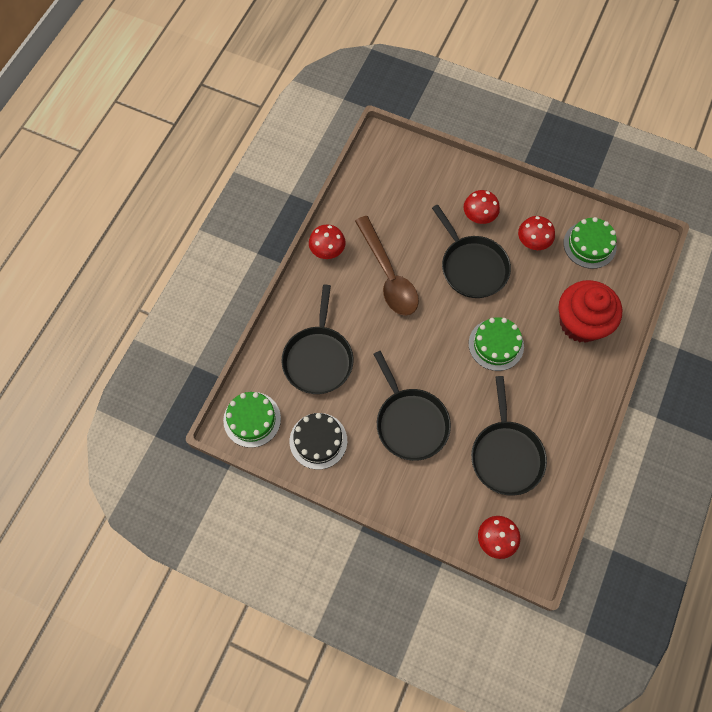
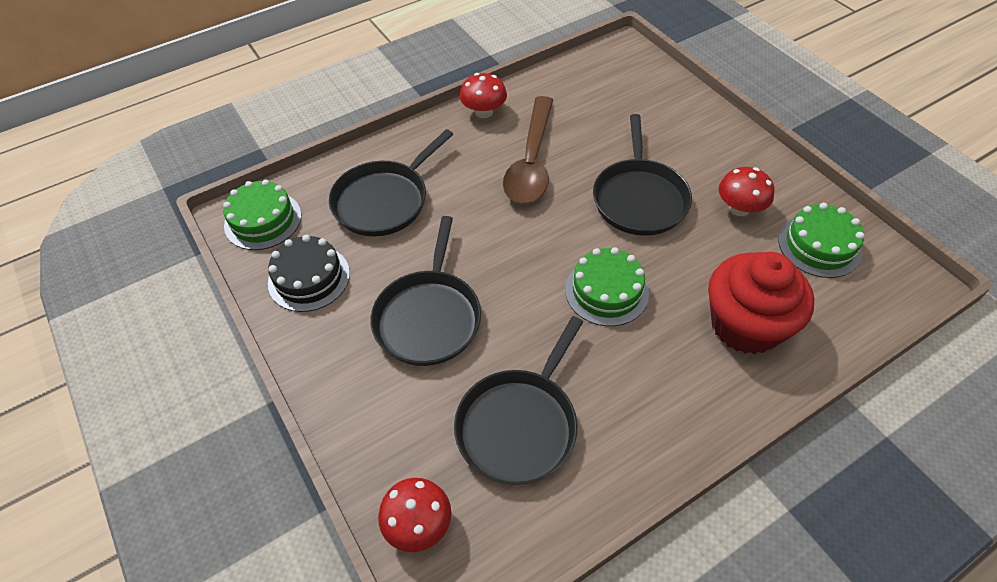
camera: 35 degrees right, 15 degrees down
(479, 216) = (687, 155): red mushroom -> none

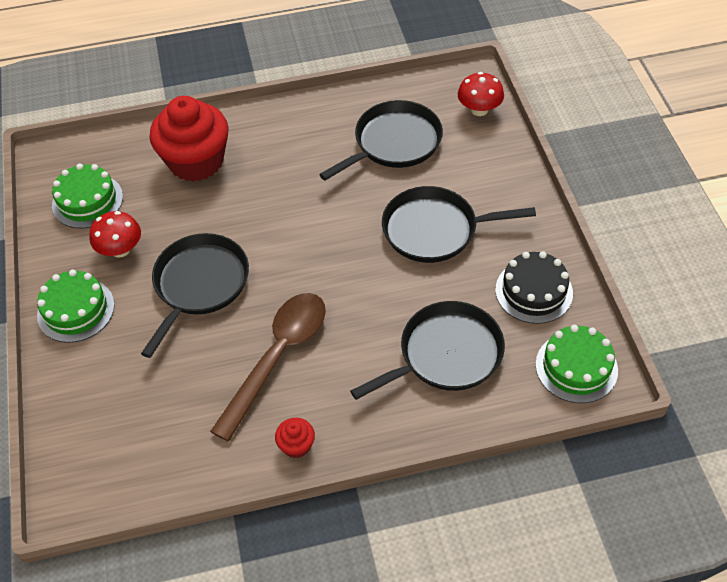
camera: 160 degrees left, 0 degrees up
(429, 317) = (435, 230): black pan -> black pan turned 120 degrees counterclockwise
(484, 112) = (296, 445): red mushroom -> red cupcake
(606, 291) = (282, 212): green cake -> green cake (76, 310)

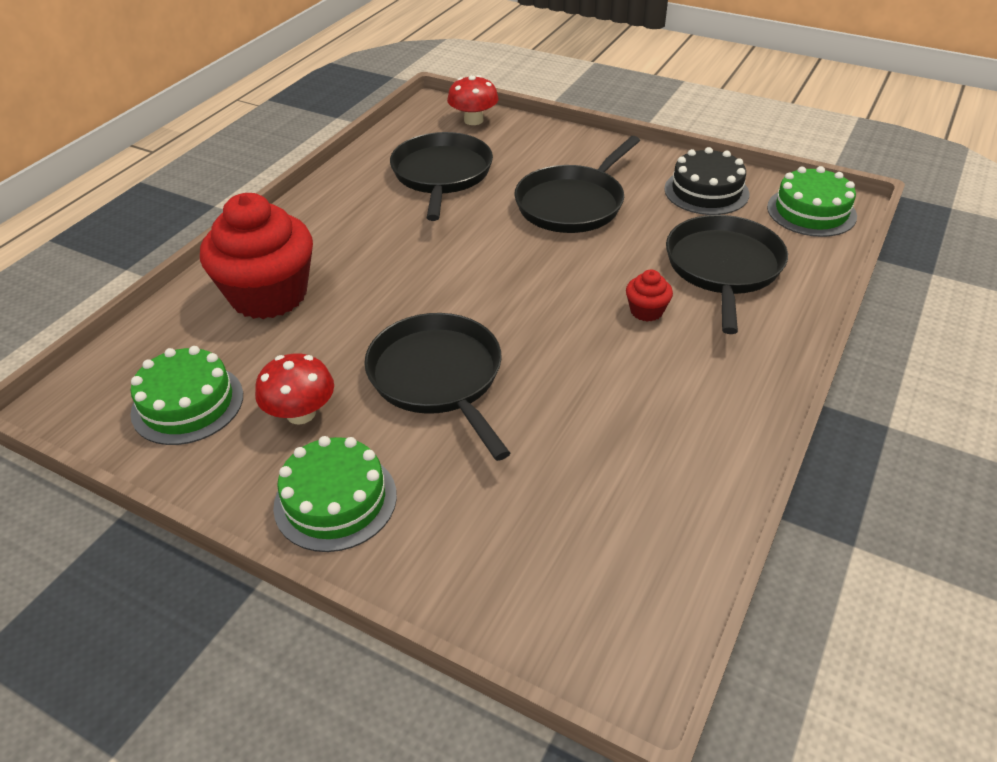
camera: 50 degrees left, 10 degrees down
(277, 357) = (607, 371): brown spoon -> none
(296, 445) = (737, 415): red cupcake -> red cupcake (646, 311)

